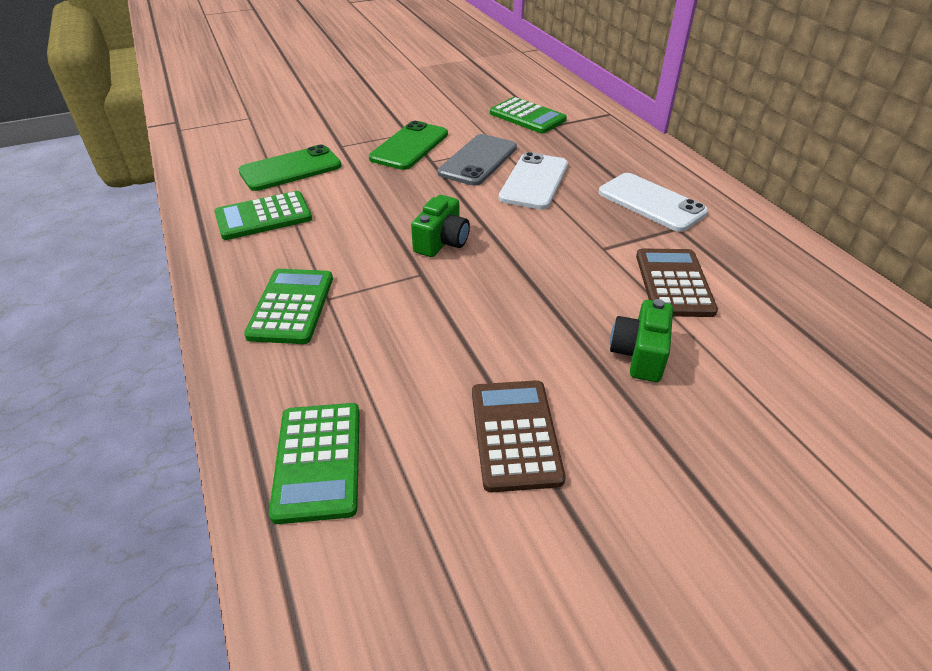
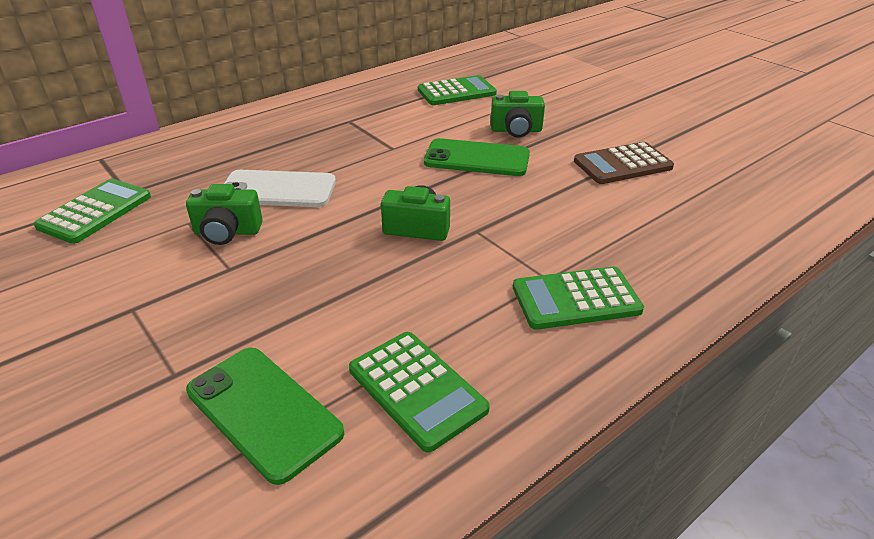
camera: 105 degrees left, 5 degrees down
(318, 461) = (717, 233): green calculator -> green calculator (456, 92)
(409, 146) = (181, 297): green phone -> green phone (477, 158)
(478, 160) = (227, 232): grey phone -> green camera
(651, 202) = (310, 131): white phone -> none
(674, 283) = (428, 121): brown calculator -> none

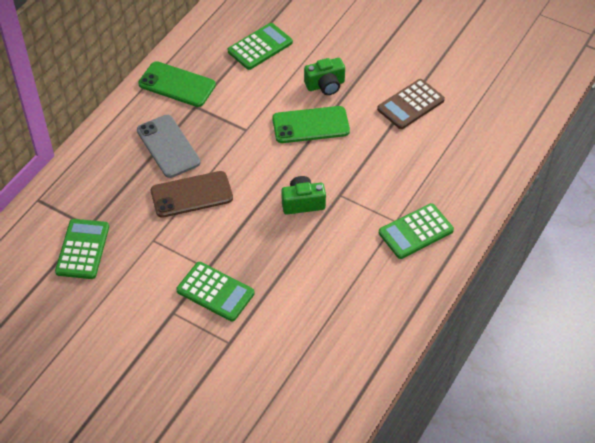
camera: 20 degrees left, 15 degrees up
(227, 232) = (185, 241): green camera -> none
(263, 411) = (289, 347): green phone -> green phone (177, 84)
(278, 190) = (191, 195): white phone -> brown phone
(289, 145) = (168, 146): none -> grey phone
(417, 389) = (357, 313): green calculator -> green calculator (215, 292)

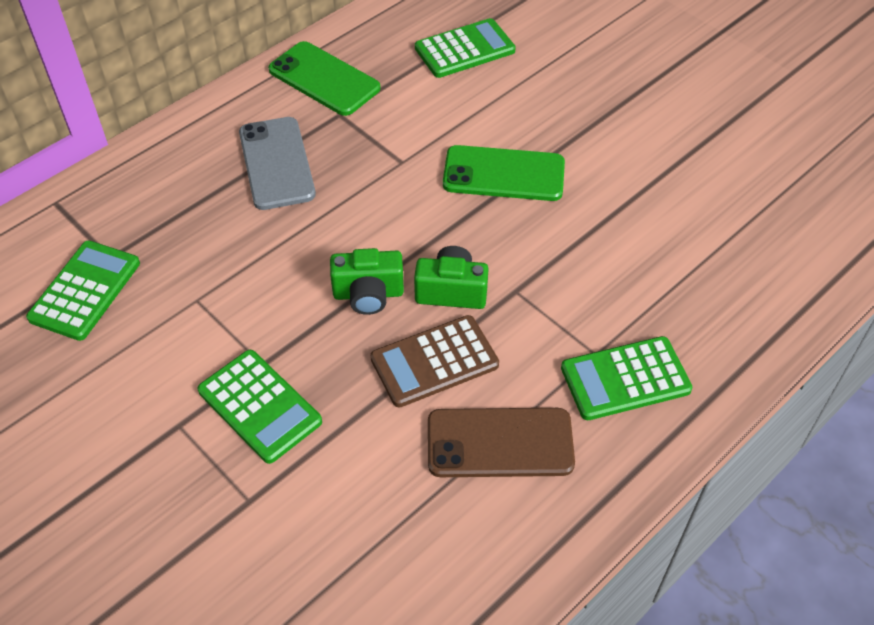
camera: 15 degrees right, 0 degrees up
(191, 195) = (283, 242): brown phone -> brown phone (500, 443)
(325, 85) = (545, 120): green camera -> green camera (368, 294)
(410, 105) = (672, 173): brown calculator -> brown calculator (434, 362)

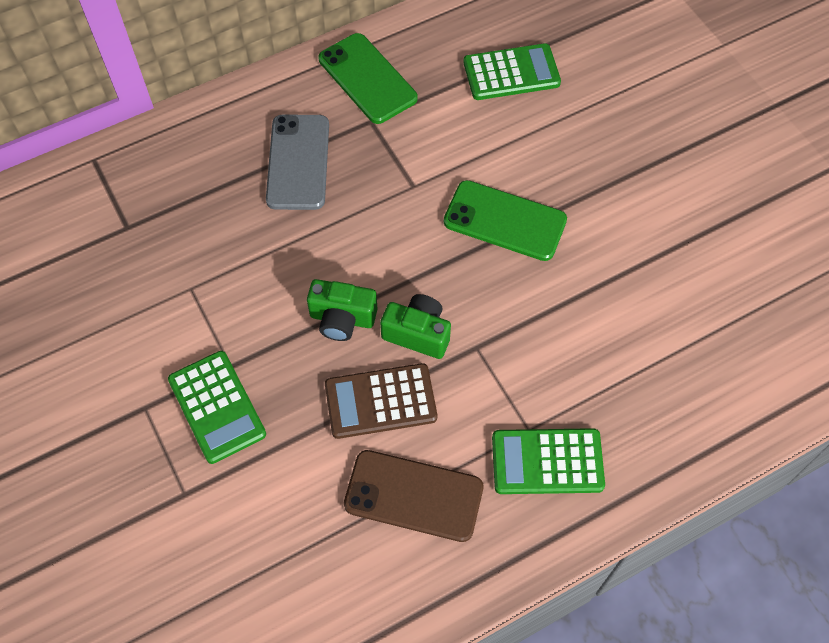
camera: 15 degrees right, 10 degrees up
(85, 291) = (98, 256): green calculator -> none

